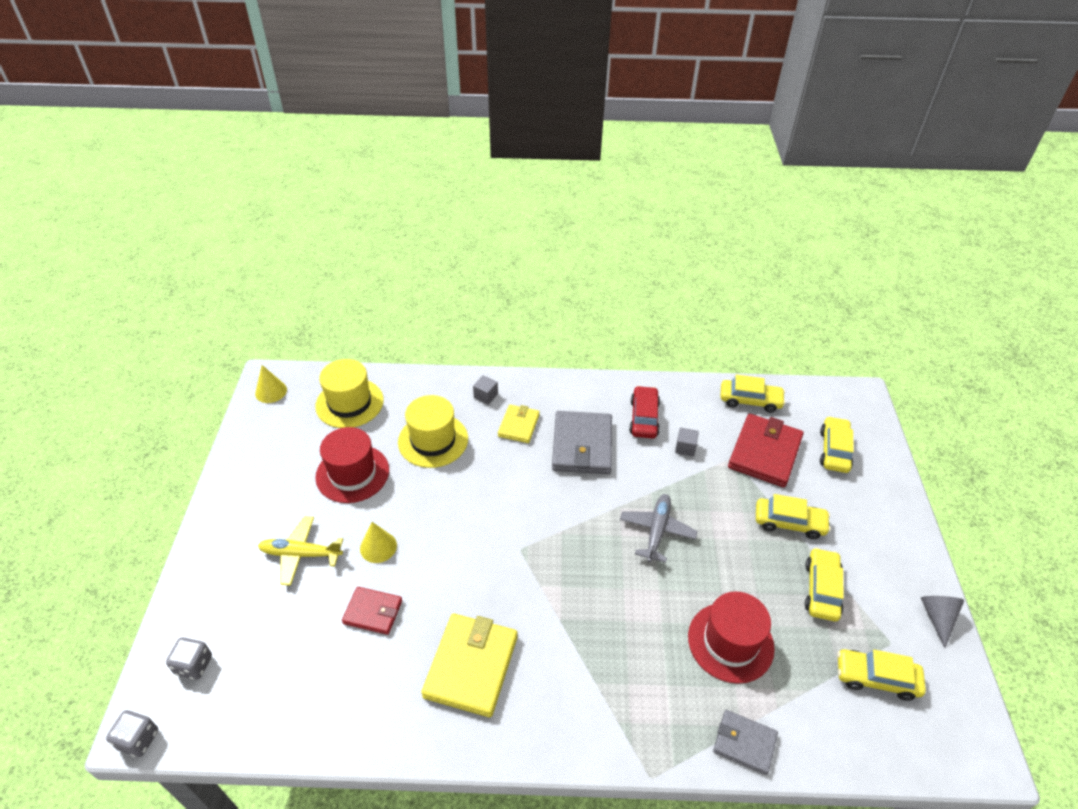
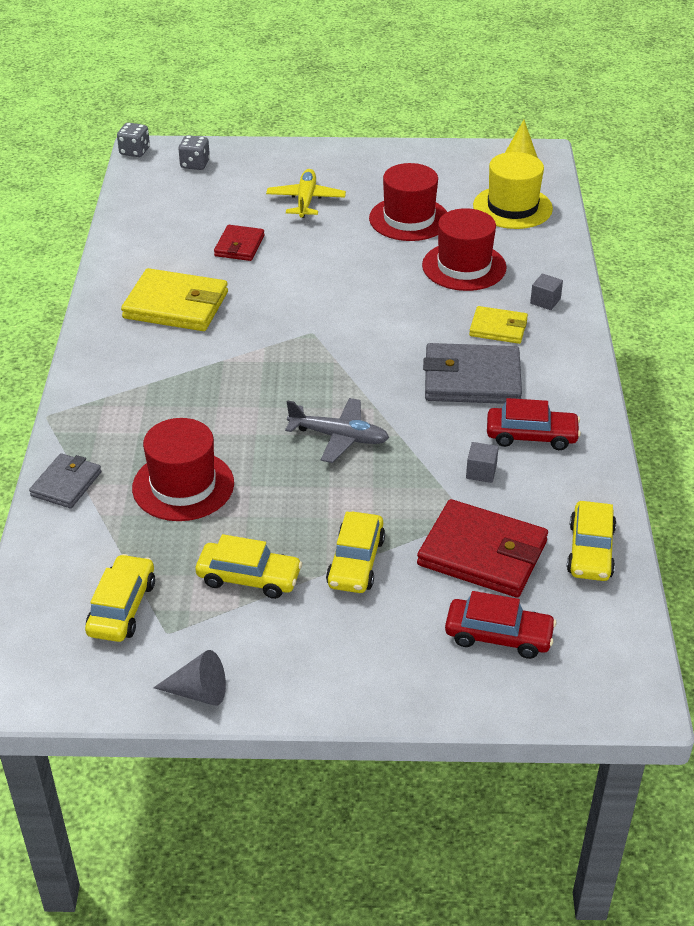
camera: 90 degrees right, 5 degrees down
(378, 547) = (314, 242): yellow cone -> none
(433, 440) = (464, 266): yellow hat -> red hat
(834, 450) = (498, 636): yellow car -> red car

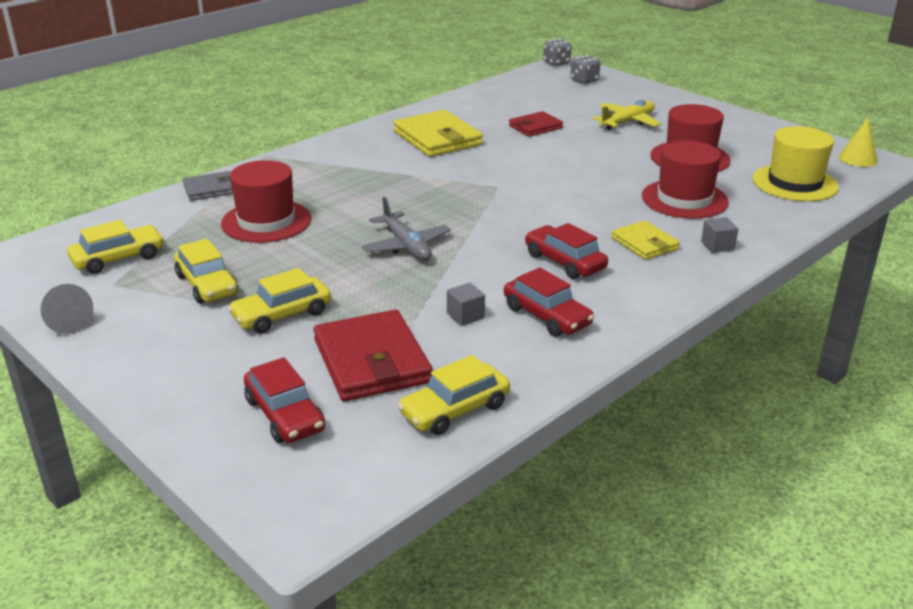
camera: 45 degrees right, 10 degrees down
(472, 379) = (564, 262): grey wallet -> red car

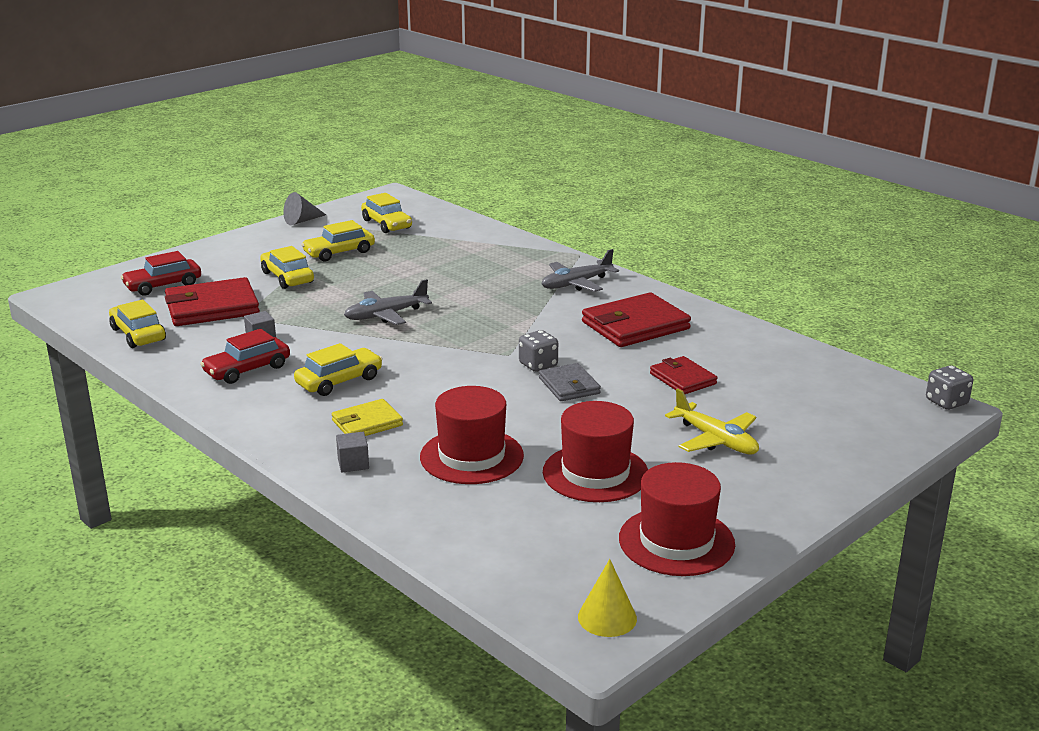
camera: 90 degrees right, 5 degrees down
(211, 189) = (505, 240): grey wallet -> grey wallet (569, 386)
(266, 221) = (441, 263): red hat -> red hat (676, 541)
(341, 158) = (576, 284): none -> grey plane
(437, 138) = (635, 325): yellow wallet -> red wallet
(564, 262) = (339, 381): red car -> yellow car
(584, 80) = (875, 419): grey dice -> grey dice (538, 365)
(794, 183) = (517, 542): yellow hat -> none

